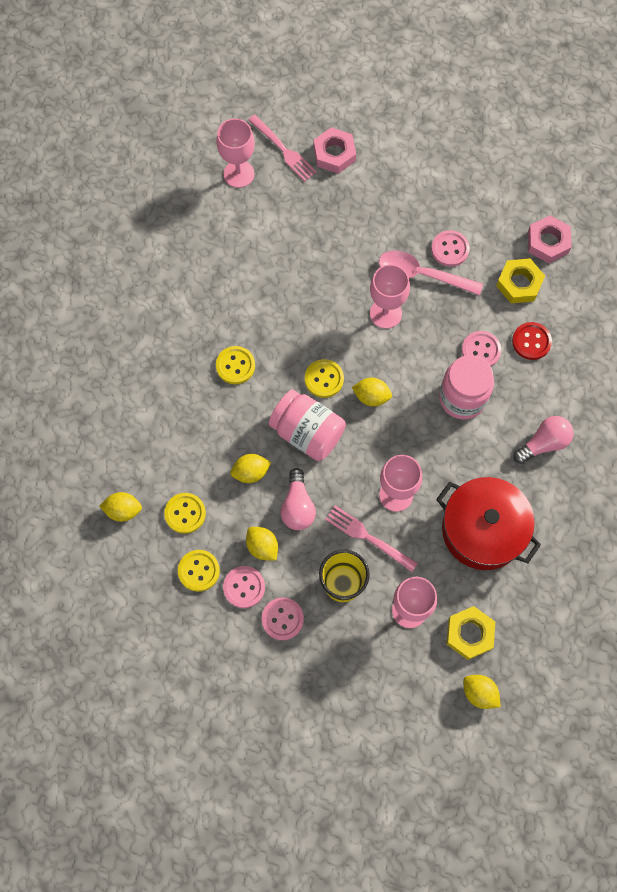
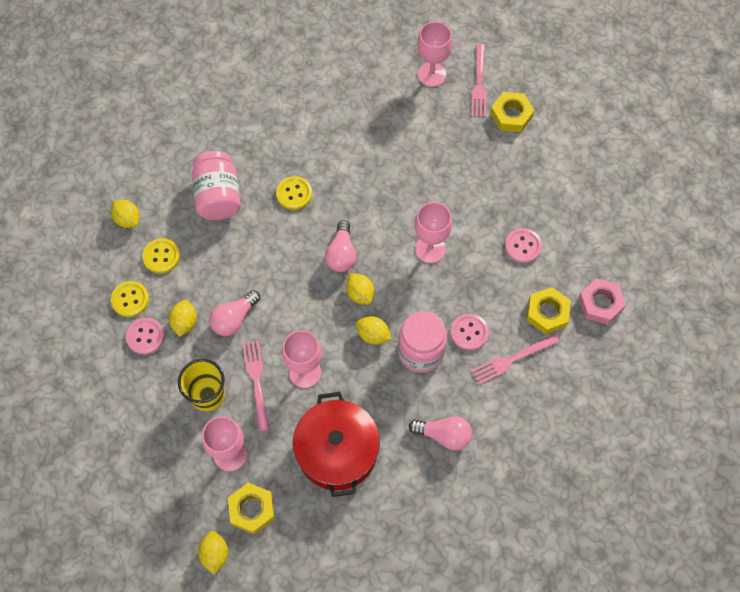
camera: 45 degrees right, 5 degrees down
(251, 472) = (229, 269): yellow lemon -> yellow lemon (373, 335)
(282, 619) = (146, 380): pink button -> none
(307, 433) = (292, 278): pink jar -> pink jar (218, 196)
(324, 379) = (341, 254): yellow button -> pink light bulb
(334, 154) = (511, 115): pink nut -> yellow nut
(421, 275) = (483, 245): pink spoon -> none
(531, 341) = (512, 359): red button -> pink fork

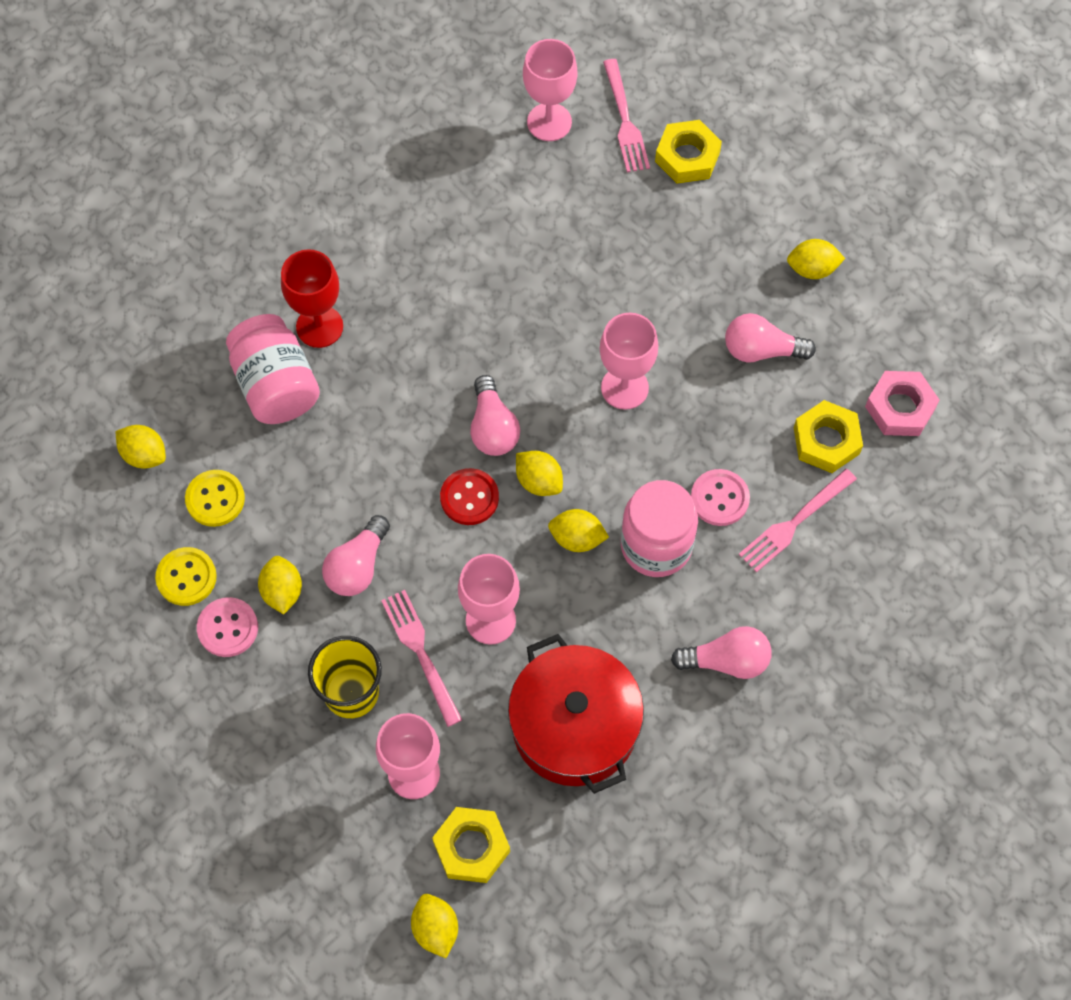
camera: 15 degrees left, 0 degrees up
(255, 167) = (319, 326): none -> red goblet
(294, 194) = (392, 353): yellow button -> none
(314, 293) = (469, 498): none -> red button
(523, 246) = (761, 350): pink button -> pink light bulb
(570, 203) = (812, 269): none -> yellow lemon

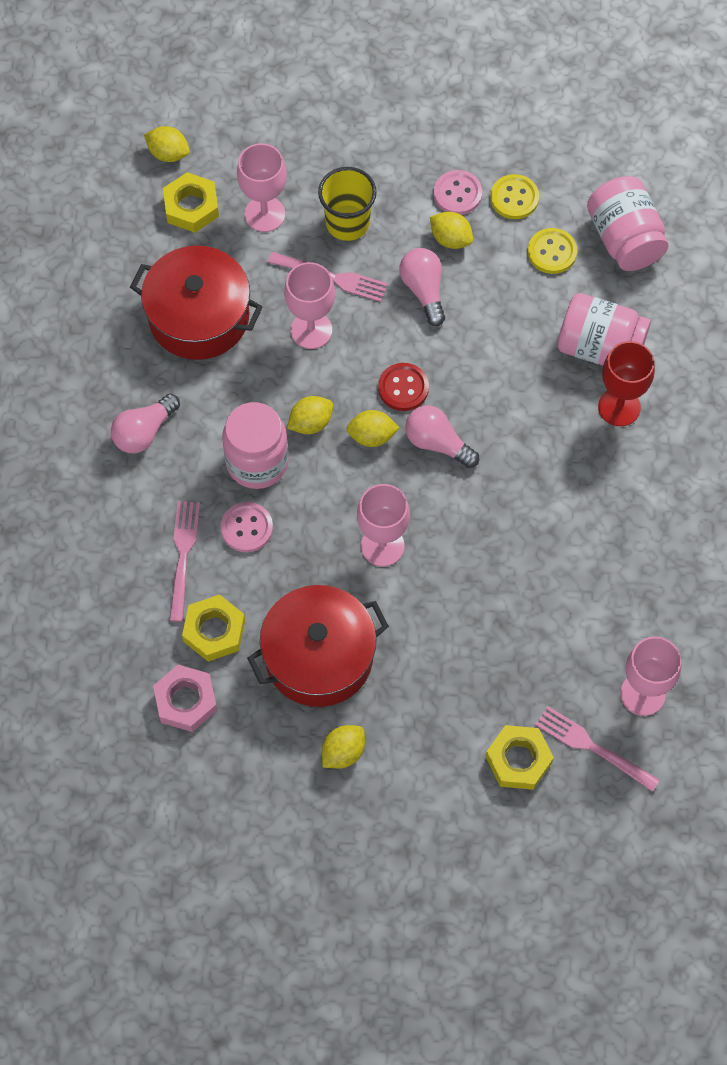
camera: 135 degrees right, 0 degrees up
(144, 455) = (624, 239): yellow lemon -> pink jar
(761, 350) = (319, 657): pink light bulb -> red pot

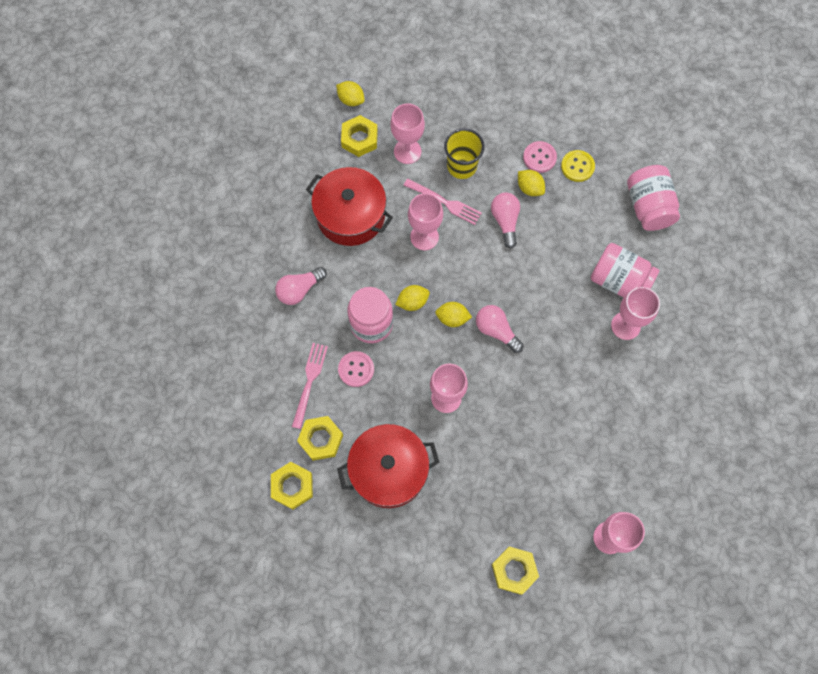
camera: 10 degrees right, 5 degrees up
(186, 701) = (292, 486): pink nut -> yellow nut
(343, 752) = (393, 543): yellow lemon -> none
(403, 388) = (479, 288): red button -> none
(552, 252) = (597, 208): yellow button -> none
(592, 747) = (567, 571): pink fork -> none
(619, 407) = (625, 326): red goblet -> pink goblet

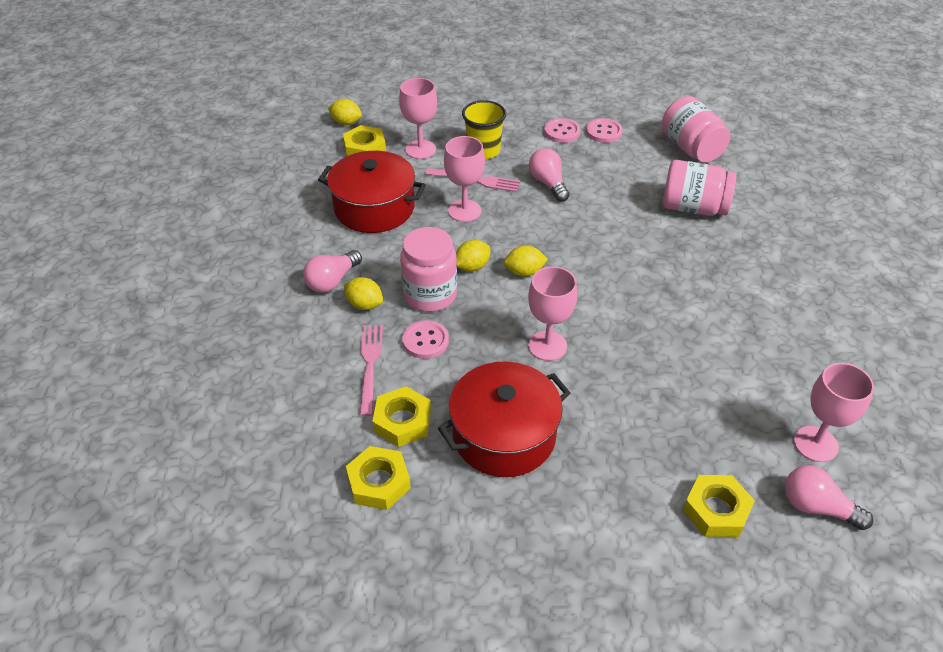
camera: 15 degrees left, 25 degrees down
(496, 331) = (580, 273): pink light bulb -> pink light bulb (817, 507)
(529, 188) = (562, 155): yellow lemon -> yellow lemon (364, 304)
(577, 166) = (604, 132): yellow button -> pink button
(625, 326) = (720, 242): pink goblet -> none

